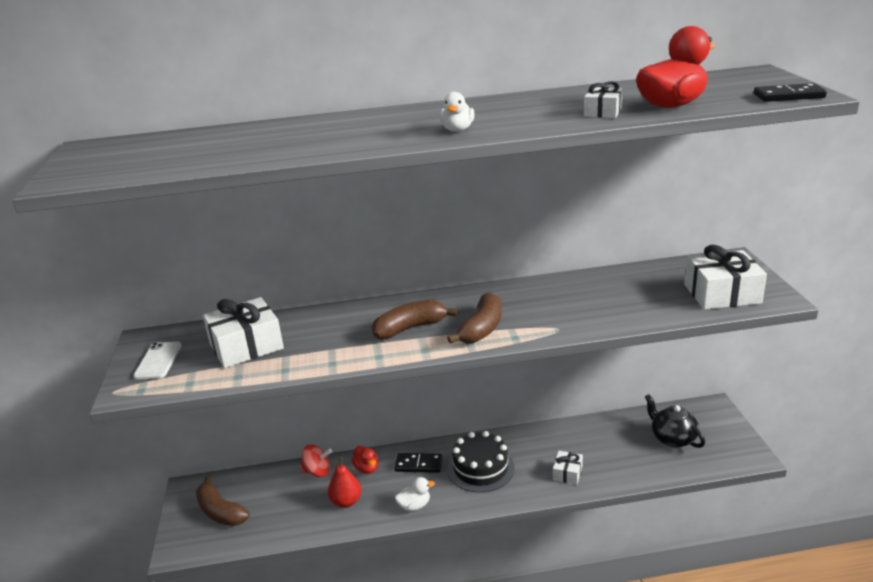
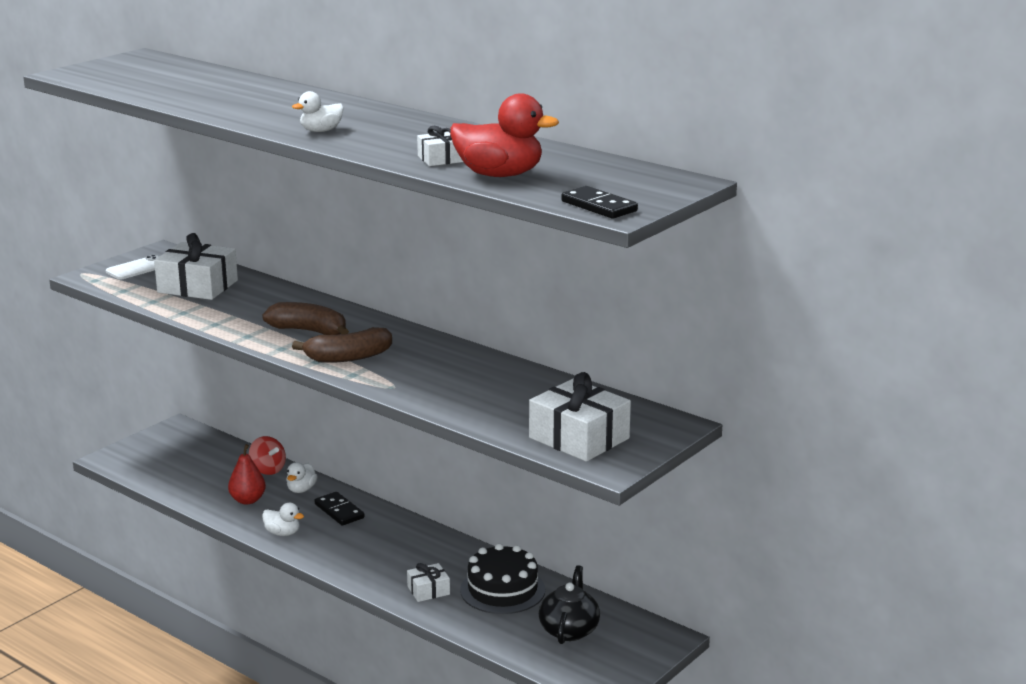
camera: 45 degrees right, 5 degrees down
(220, 512) = (168, 454): brown banana -> none
(367, 468) = (301, 489): red duck -> white duck
(480, 468) = (375, 543): black cake -> black cake (502, 590)

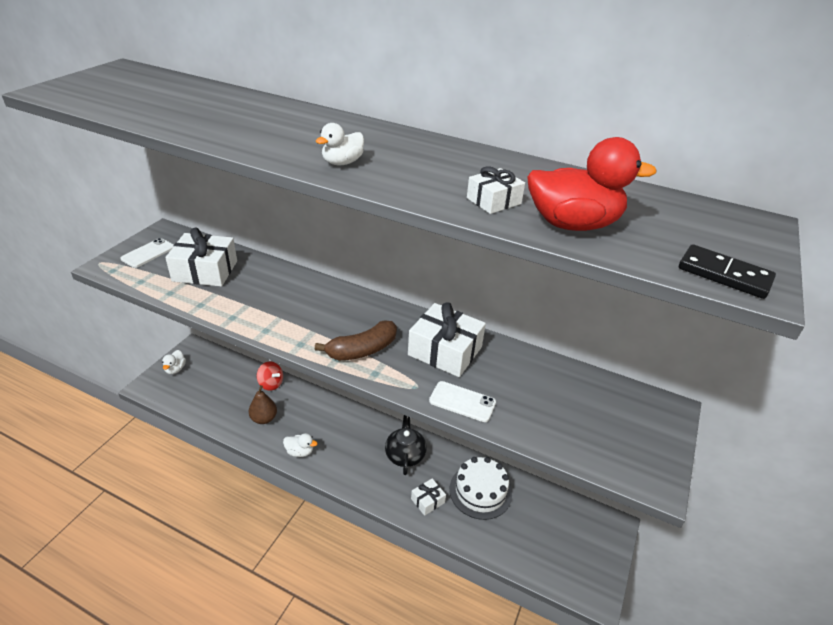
camera: 15 degrees left, 15 degrees up
(248, 500) = (264, 418): red pear -> brown pear
(301, 489) = (301, 402): white duck -> white duck (175, 369)
(308, 331) = (316, 318): brown banana -> none
(339, 511) = (335, 421): black domino -> none
(437, 400) = (462, 402): none -> white phone
(502, 590) = (480, 491): black cake -> white cake
(569, 630) = (544, 529): black teapot -> black teapot (405, 455)
(579, 438) = (605, 440): white gift -> white gift (445, 351)

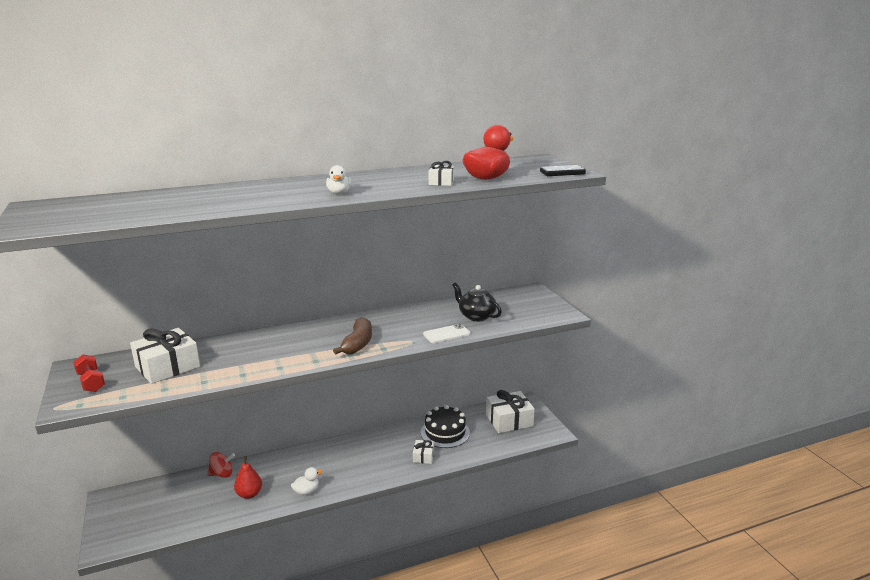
camera: 45 degrees left, 15 degrees down
(148, 253) = (91, 382): white phone -> red dumbbell
(175, 369) = (114, 520): white duck -> none
(264, 418) = (249, 494): brown pear -> red pear
(405, 455) = (378, 446): black teapot -> black teapot (476, 316)
(445, 351) = (402, 321): white gift -> white gift (509, 420)
(480, 491) = (445, 432): white cake -> black cake

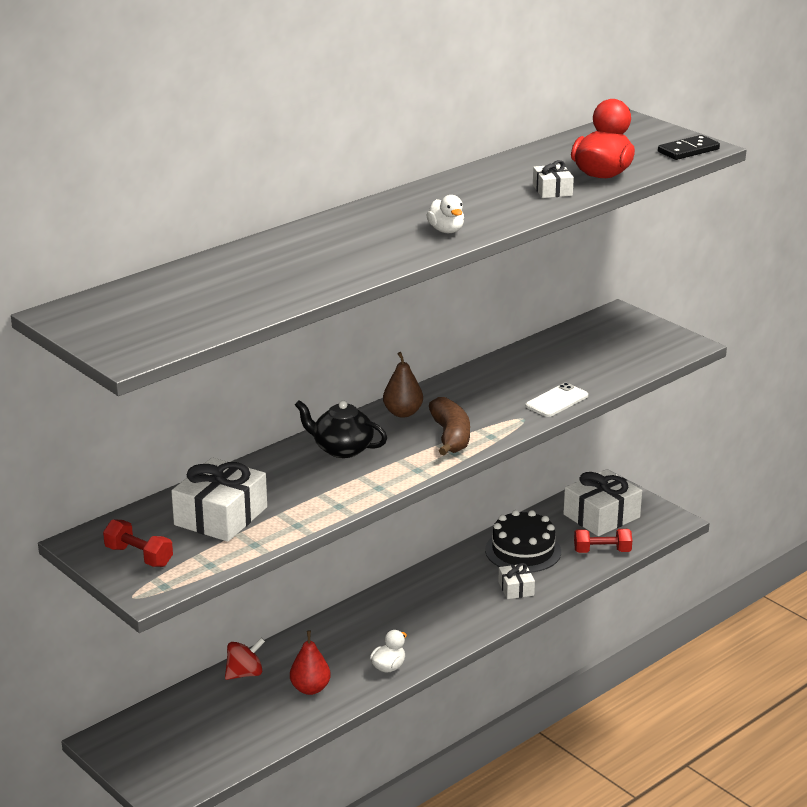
camera: 20 degrees left, 5 degrees up
(343, 325) = (403, 413): none -> brown pear
(476, 316) = (574, 368): black teapot -> black teapot (342, 449)
(494, 443) = (602, 551): none -> red dumbbell

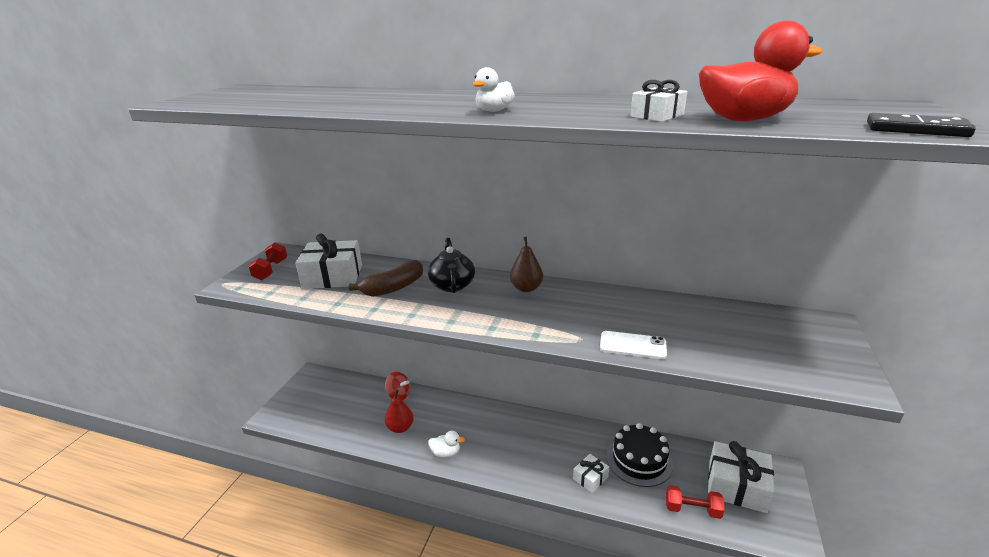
camera: 60 degrees right, 0 degrees up
(450, 436) = (514, 317): brown banana -> brown banana (394, 288)
(602, 551) = (692, 509): red dumbbell -> red dumbbell turned 45 degrees counterclockwise

